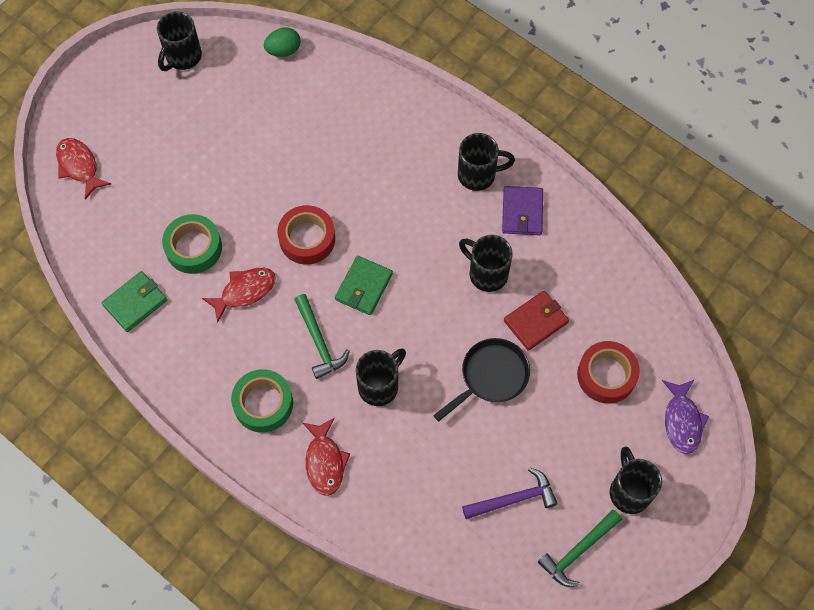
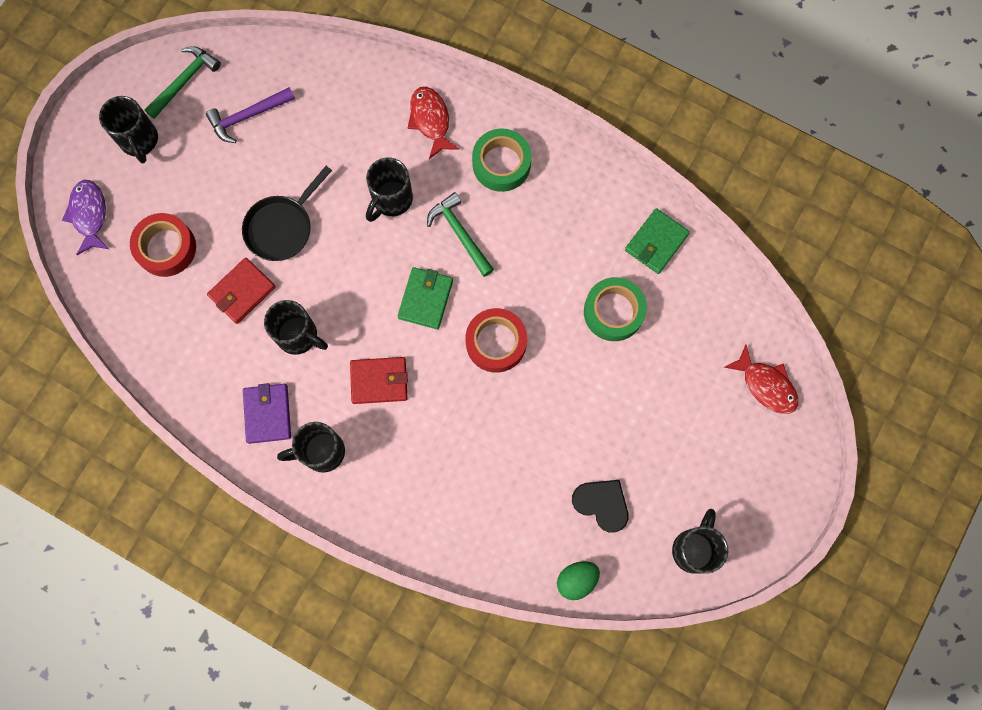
camera: 170 degrees right, 10 degrees up
(244, 291) = (548, 273): red fish -> none
(248, 99) = (602, 504): none -> black heart
(419, 223) = (379, 381): none -> red wallet

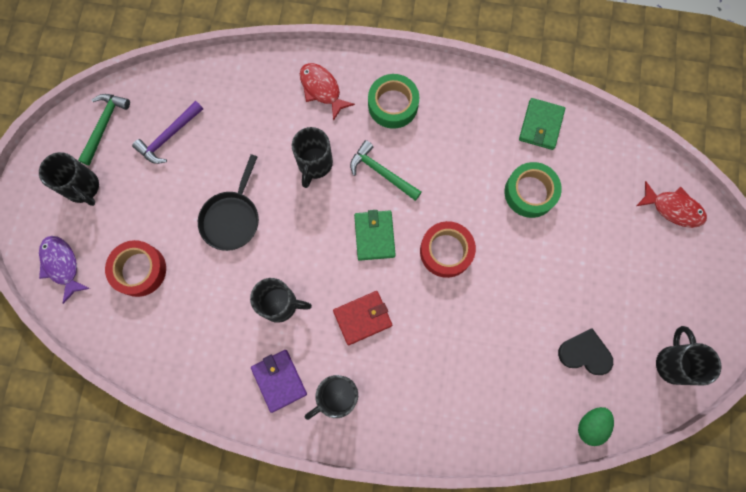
camera: 20 degrees left, 0 degrees up
(242, 292) = (218, 284): red wallet -> none

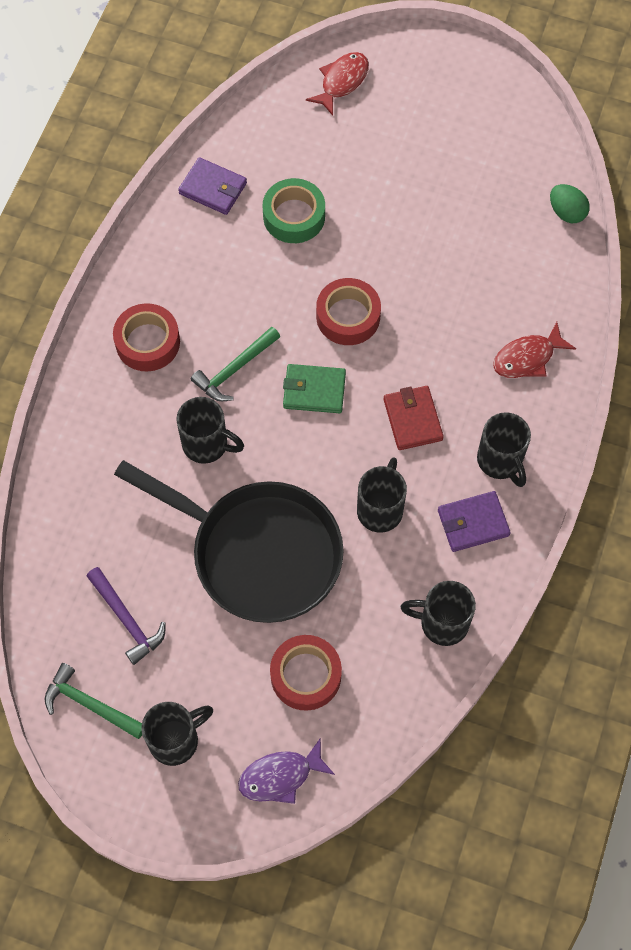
camera: 80 degrees left, 10 degrees down
(232, 218) = (258, 552): black pan -> black pan, size x1.87
(322, 89) = (105, 421): red fish -> red fish (527, 358)
(393, 105) = (147, 342): green tape -> red tape
(541, 125) = (213, 188): green wallet -> purple wallet
(585, 353) = (489, 201): black heart -> none
(673, 363) = (511, 122): black mug -> black mug (442, 623)

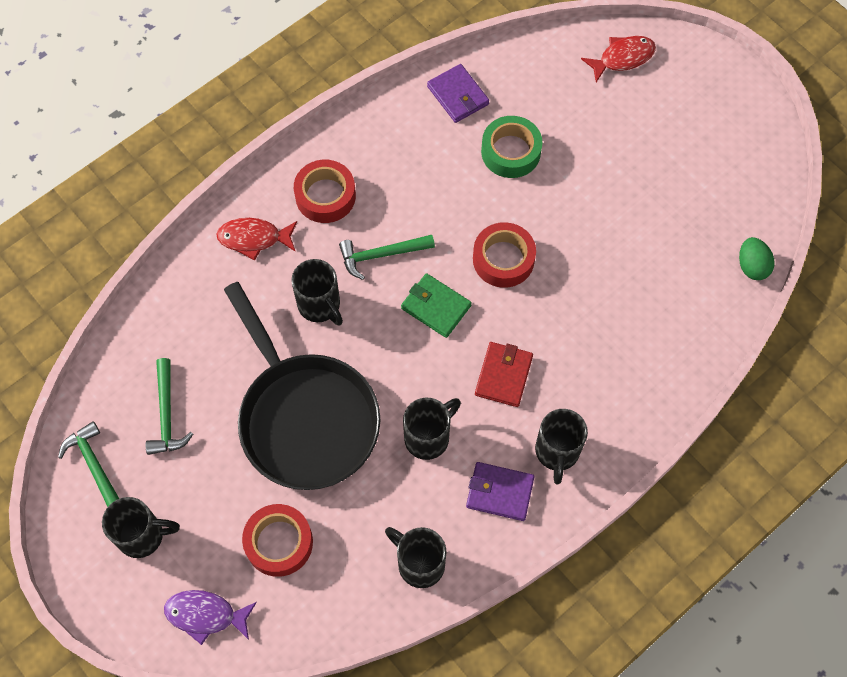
camera: 30 degrees right, 0 degrees up
(127, 620) = (166, 415): purple hammer -> green hammer
(527, 358) = (637, 375): red fish -> red fish (254, 238)

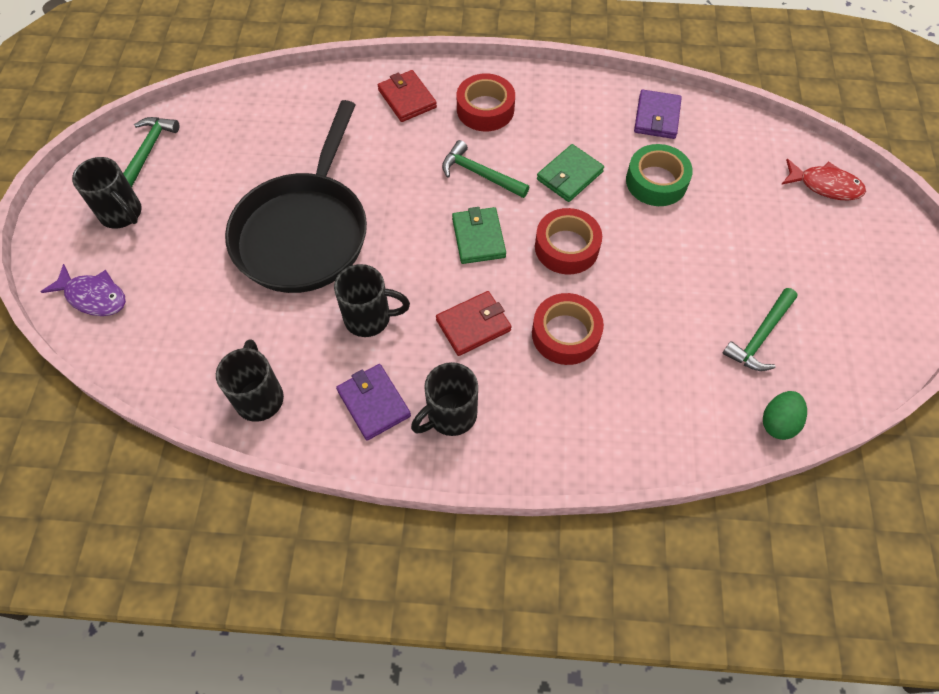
camera: 45 degrees right, 5 degrees down
(166, 415) = (225, 156): green hammer -> green hammer (760, 336)
(206, 615) = (93, 296): purple fish -> purple fish turned 150 degrees clockwise
(254, 238) = (407, 99): red fish -> red wallet
(279, 542) = (191, 294): red tape -> red tape (565, 334)
(320, 305) = (400, 172): black mug -> none
(446, 199) = (569, 175): none -> green wallet

